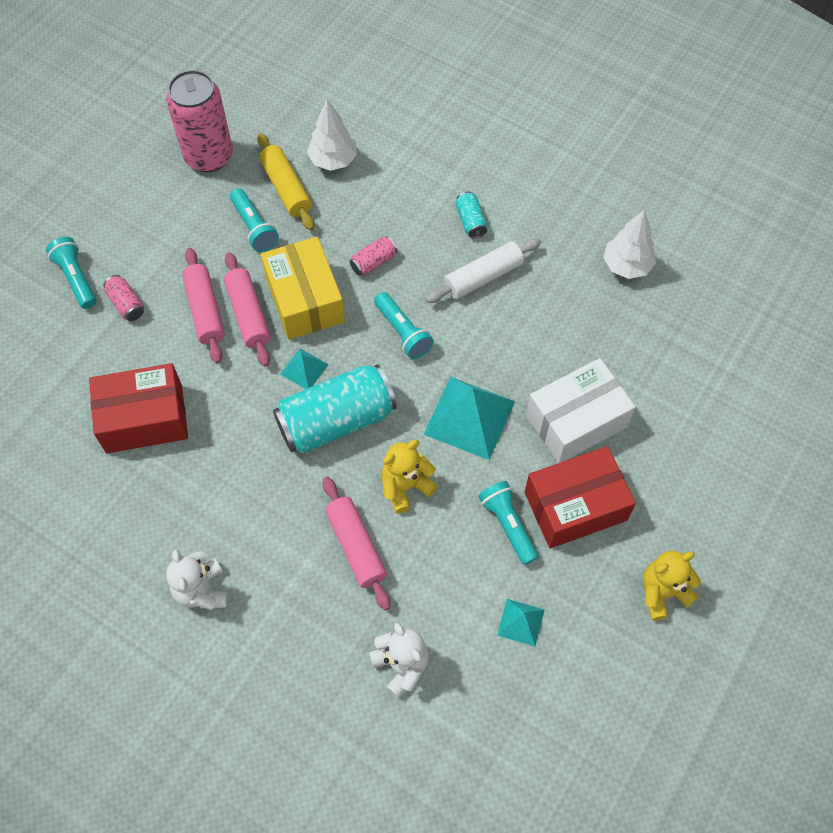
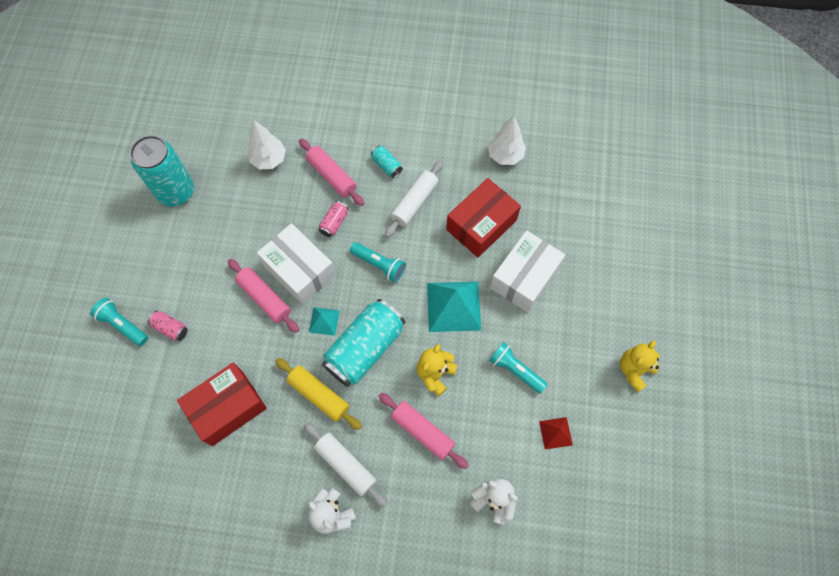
camera: 25 degrees left, 5 degrees up
(205, 311) = (231, 309): pink rolling pin -> pink rolling pin (331, 176)
(209, 156) = (176, 192): pink can -> turquoise can
(246, 543) = (346, 465): none -> white rolling pin
(254, 227) = (236, 232): turquoise flashlight -> none
(286, 188) = (245, 193): yellow rolling pin -> yellow rolling pin (319, 395)
(305, 300) = (299, 270): yellow box -> white box
(520, 622) = (555, 433): turquoise pyramid -> red pyramid
(575, 506) = (552, 337): red box -> red box (481, 225)

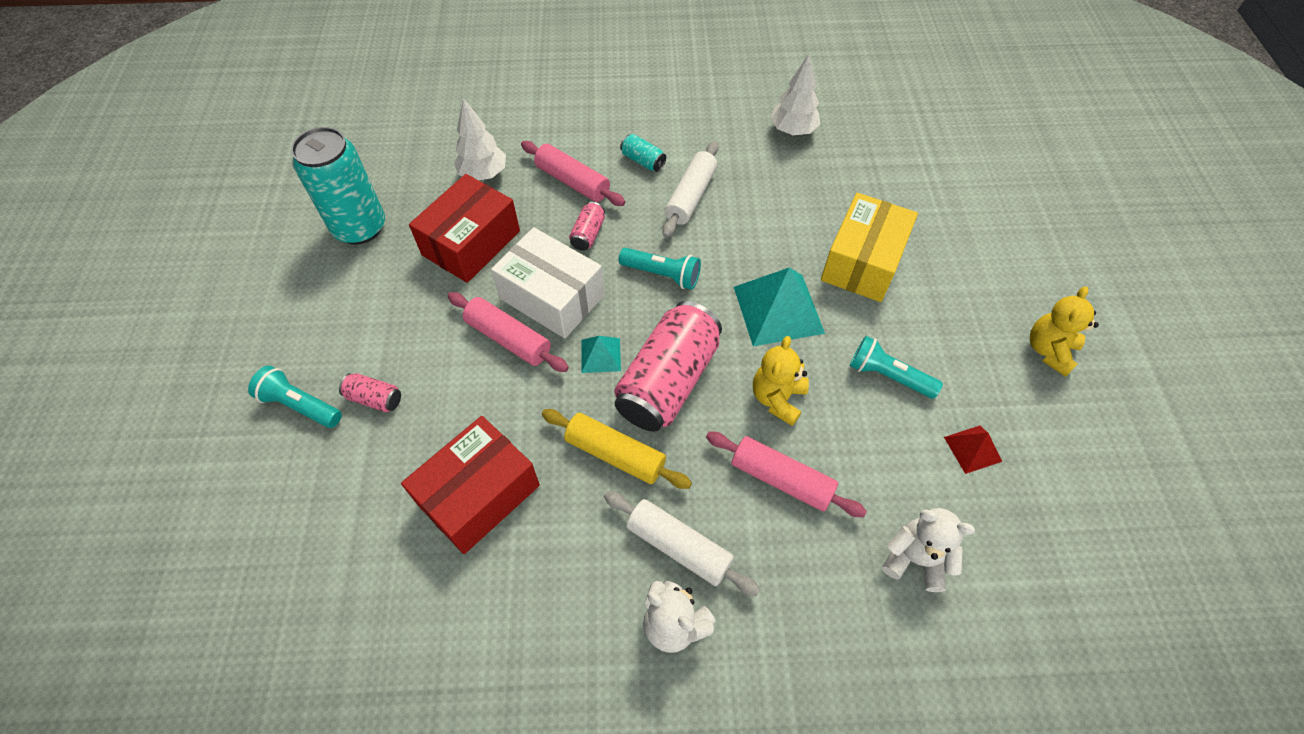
camera: 10 degrees left, 10 degrees down
(365, 348) = (668, 381): turquoise can -> pink can
(481, 225) = (786, 210): red box -> red box (471, 243)
(524, 277) = (862, 262): white box -> yellow box

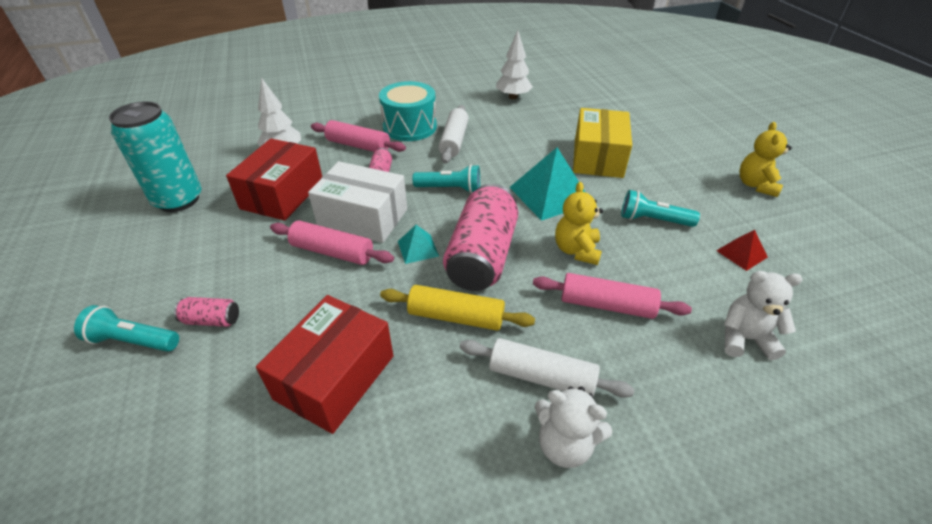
camera: 15 degrees left, 15 degrees down
(643, 161) = (409, 127): turquoise can -> turquoise drum

